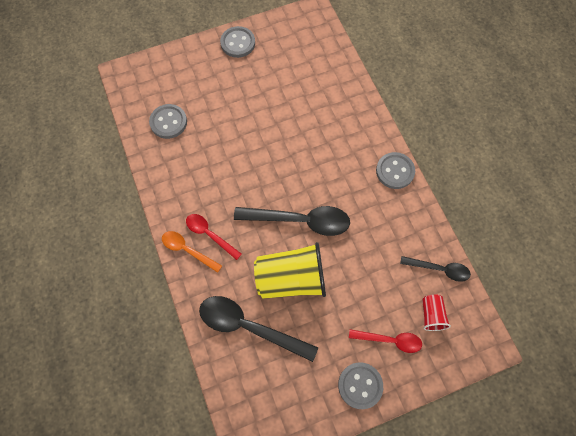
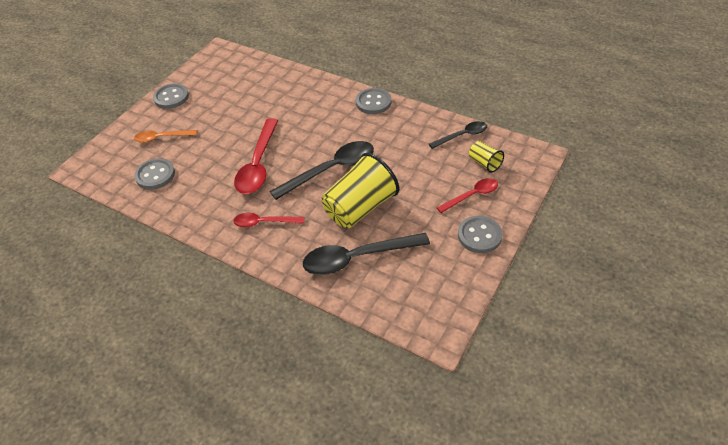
camera: 35 degrees left, 20 degrees down
(187, 250) = (254, 244): orange spoon -> orange spoon (162, 138)
(249, 170) = (258, 164): none -> red spoon
(431, 315) = (484, 163): red cup -> yellow cup

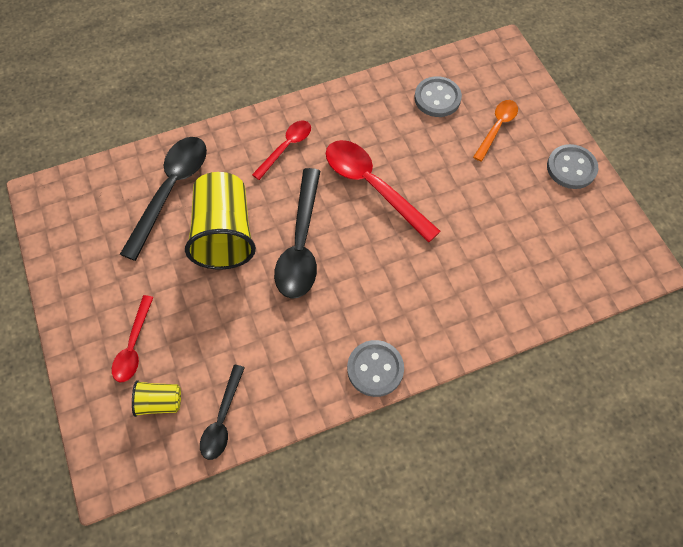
camera: 125 degrees right, 15 degrees up
(479, 235) = (85, 307): grey button -> none

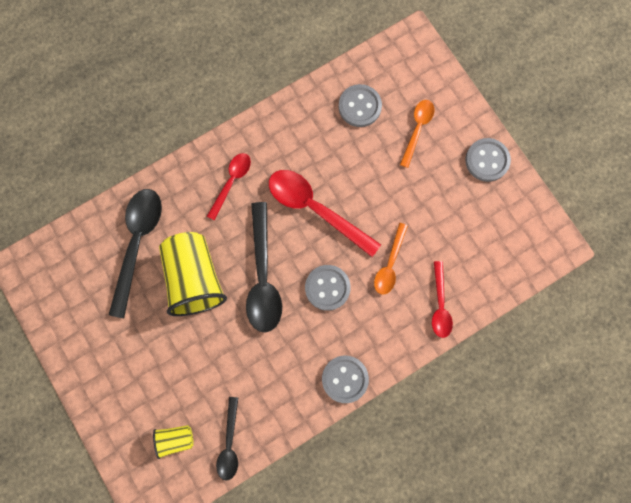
camera: 10 degrees left, 15 degrees up
(133, 345) = (142, 394): red spoon -> red spoon (440, 305)
(372, 267) = (327, 288): none -> grey button
(447, 254) = (389, 264): none -> orange spoon

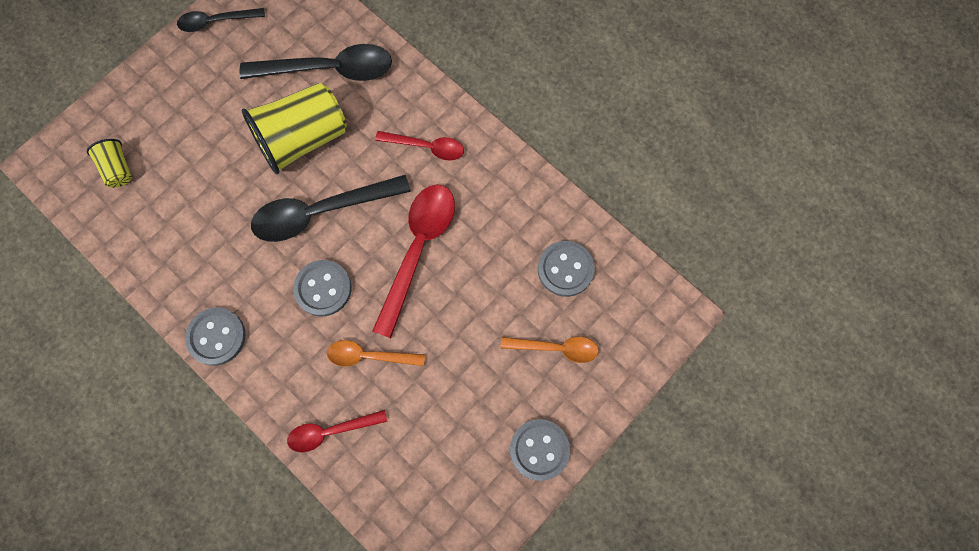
camera: 75 degrees right, 5 degrees down
(229, 443) = (121, 227): black spoon -> black spoon (216, 21)

